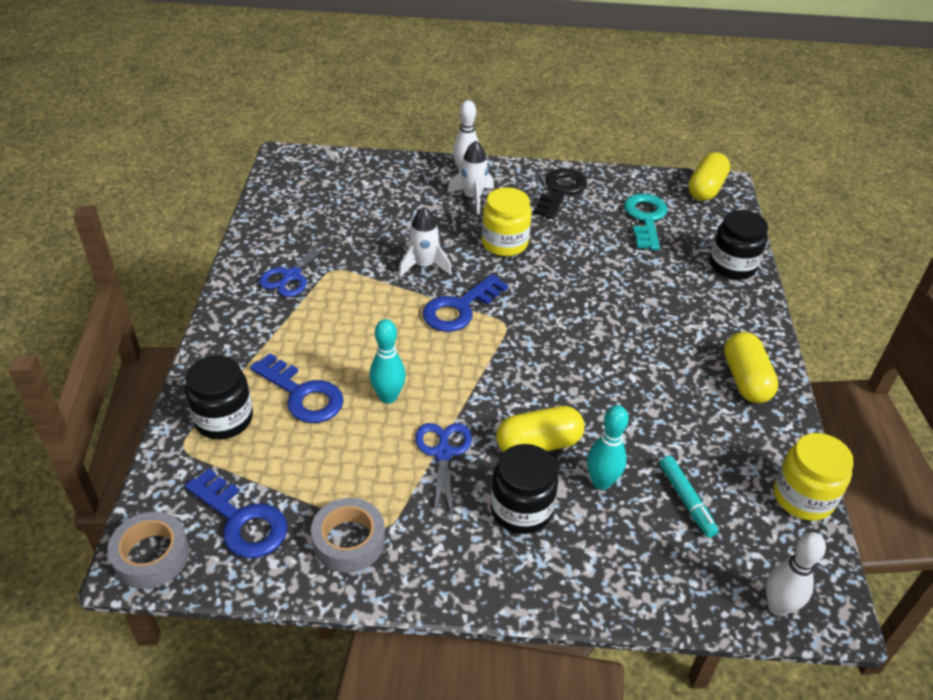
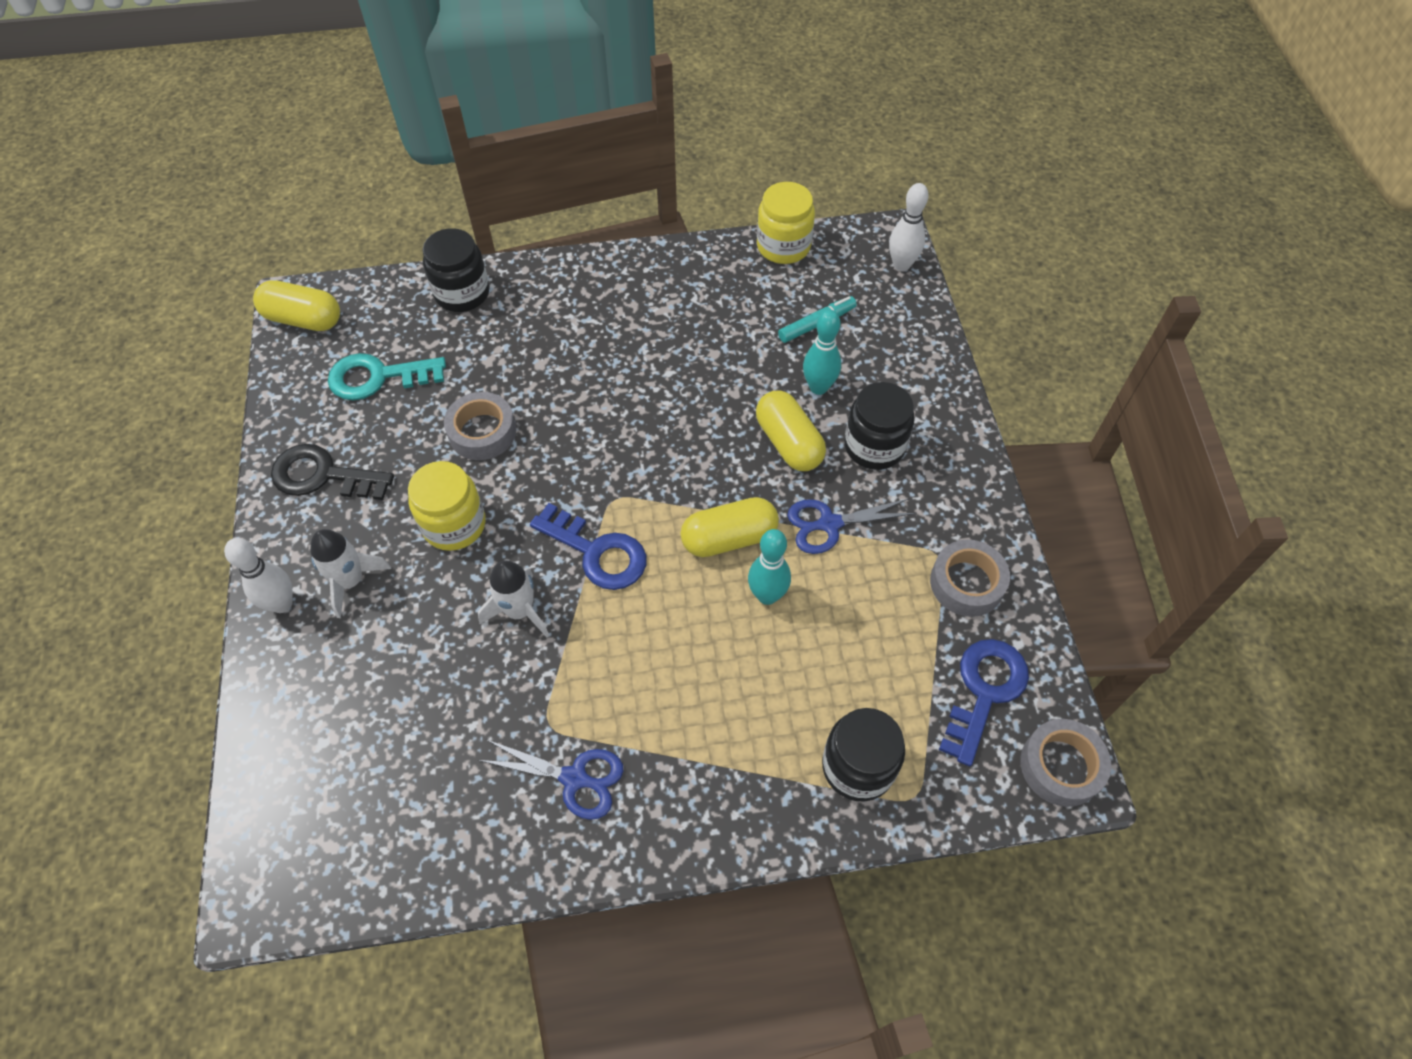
camera: 100 degrees left, 15 degrees up
(302, 394) = (791, 689): blue key -> none
(585, 263) = (482, 432): none -> grey tape
(745, 380) = (647, 283): yellow capsule -> yellow capsule (729, 538)

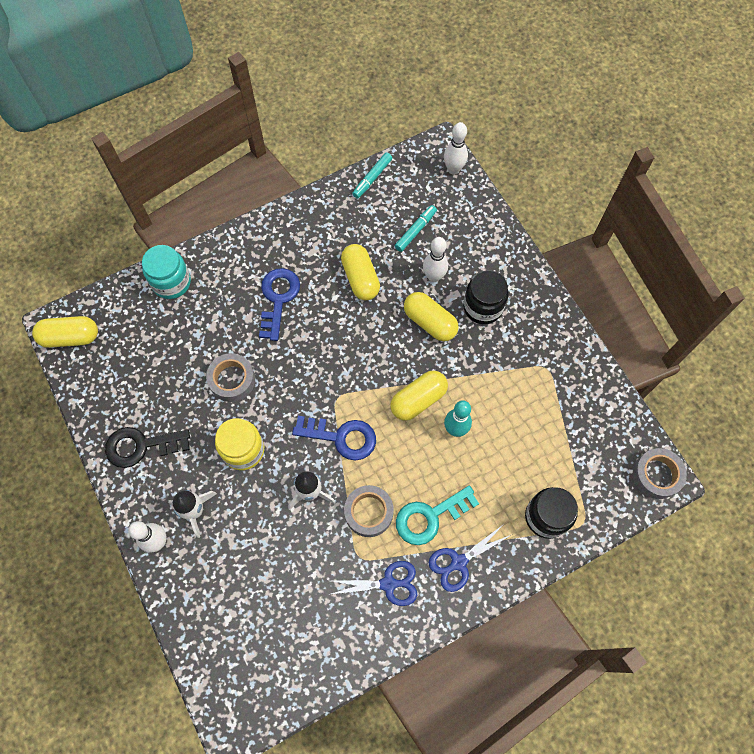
camera: 20 degrees left, 10 degrees up
(378, 377) = (144, 364): turquoise key -> turquoise key (430, 517)
(462, 293) = (171, 282): black jar -> turquoise jar
(714, 360) = (360, 278): none -> yellow capsule
(783, 246) = (372, 178): yellow jar -> turquoise marker
(818, 387) = (433, 276): turquoise bowling pin -> white bowling pin
(829, 524) = (475, 369): blue scissors -> blue scissors (458, 562)
(966, 583) = (568, 380): grey tape -> grey tape (369, 512)
(984, 691) = (600, 445): blue key -> blue key (278, 299)

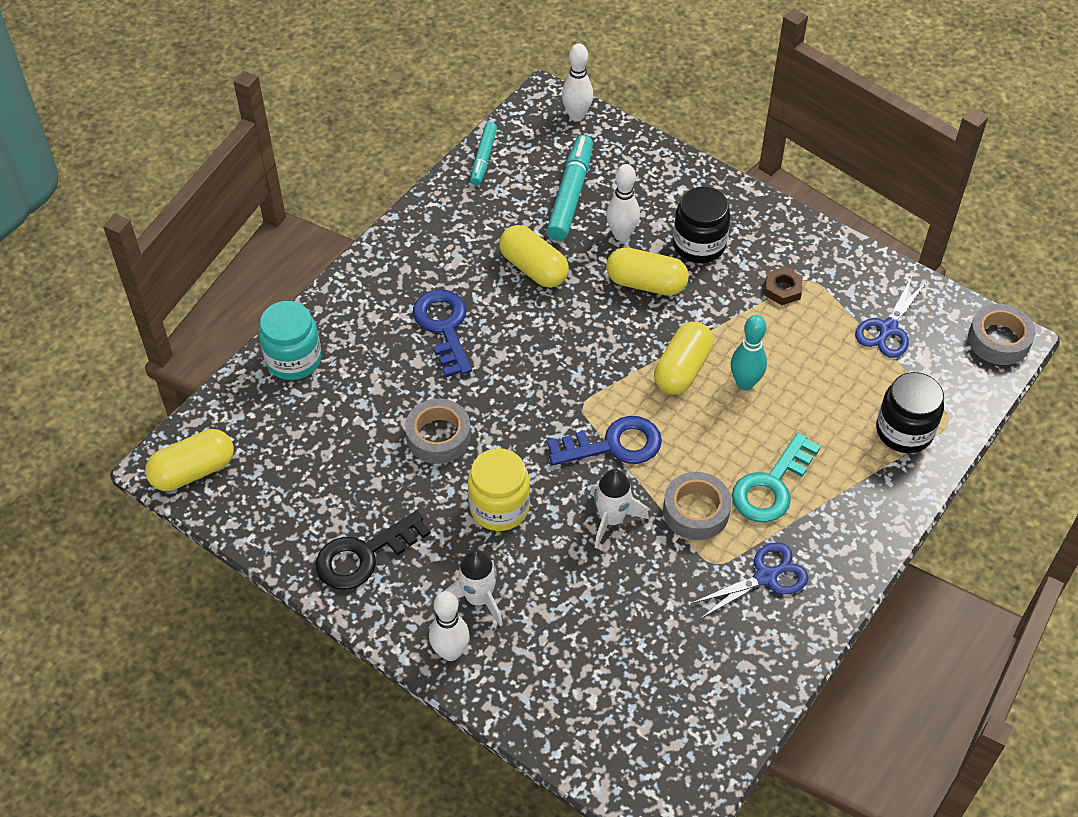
camera: 25 degrees left, 15 degrees down
(415, 231) = (570, 195): turquoise marker -> turquoise marker, size x1.63
(458, 562) = (834, 519): blue scissors -> blue scissors (888, 328)
(522, 367) = (782, 289): none -> brown nut

